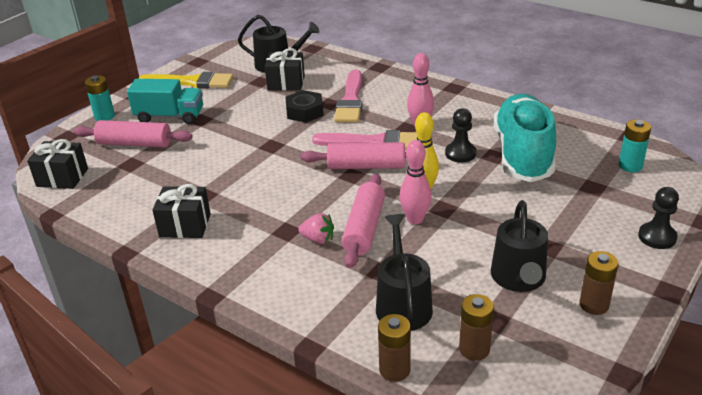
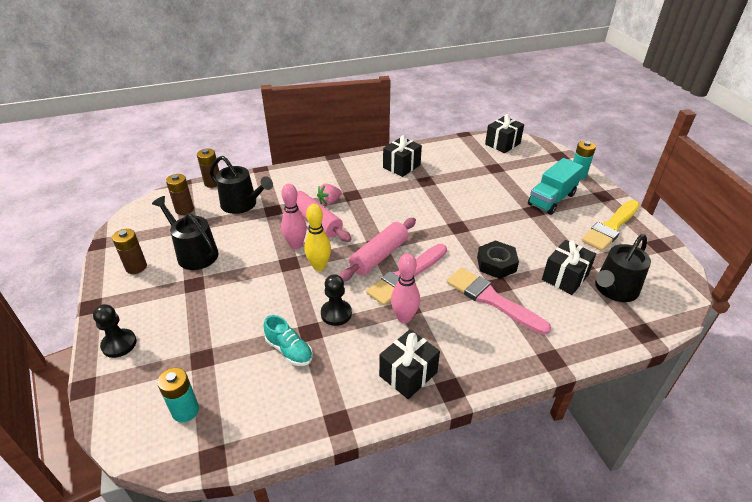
camera: 125 degrees right, 5 degrees up
(135, 144) = (521, 175): pink rolling pin -> none
(465, 104) = (408, 374): none -> black gift
(523, 154) = (289, 350): turquoise shoe -> turquoise shoe, size x0.43

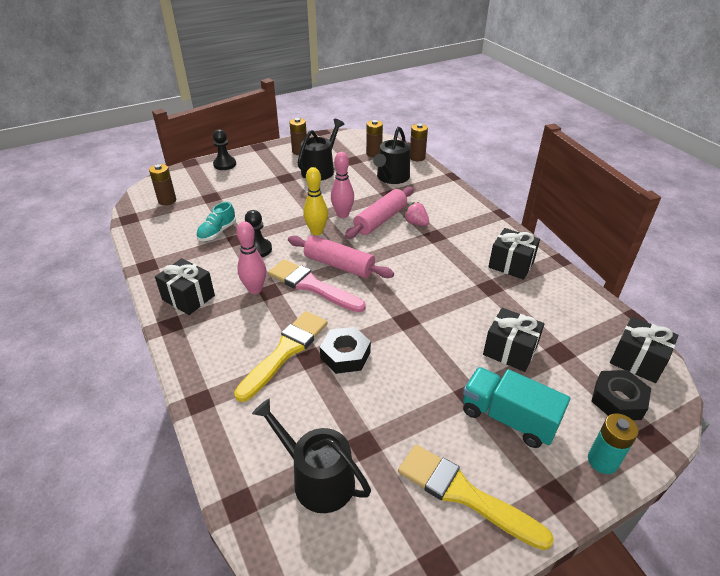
camera: 80 degrees right, 0 degrees up
(185, 410) = (167, 200): turquoise battery -> brown battery
(492, 299) = (285, 351): pink brush -> yellow brush
(534, 158) = (618, 400): none -> black nut
(565, 277) = (333, 422): black gift -> black gift (510, 351)

